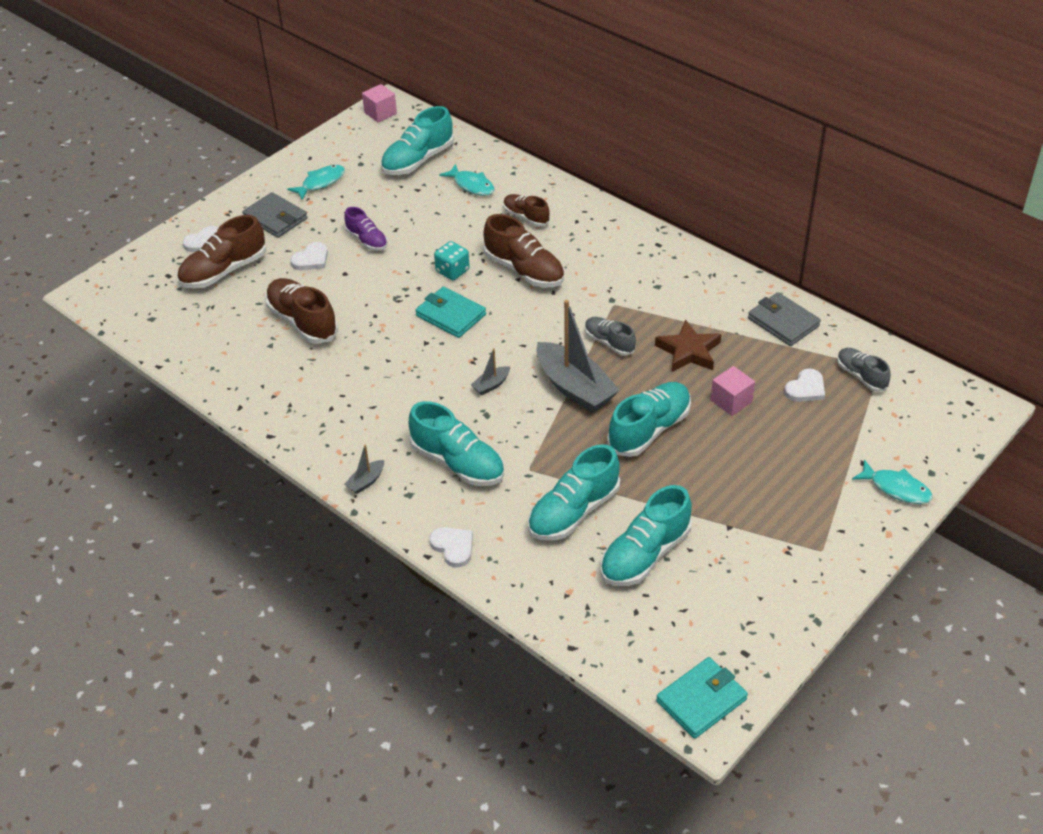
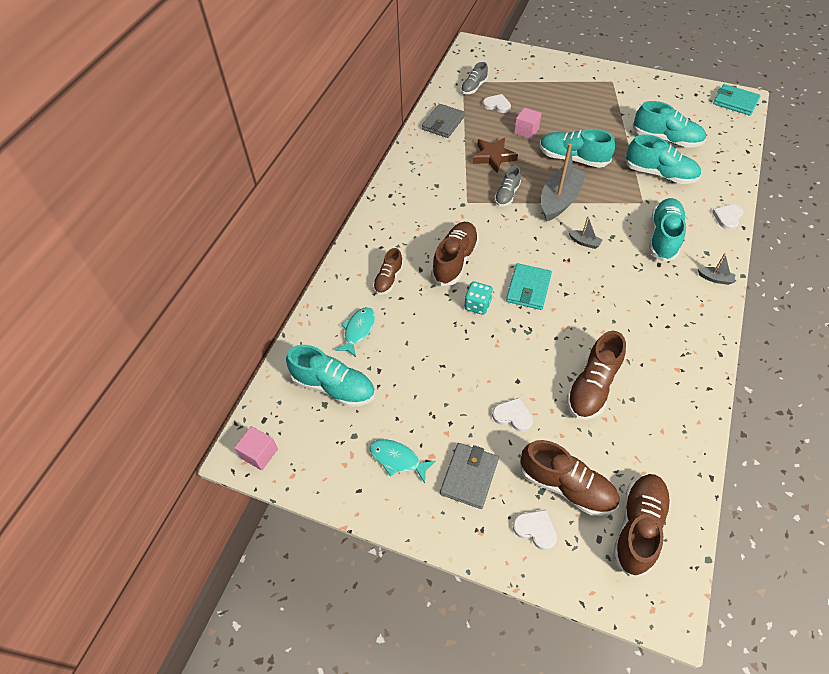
camera: 110 degrees left, 10 degrees up
(158, 301) = (638, 527): none -> brown shoe
(367, 240) = (467, 381): purple shoe -> none
(896, 488) = (552, 64): turquoise fish -> none

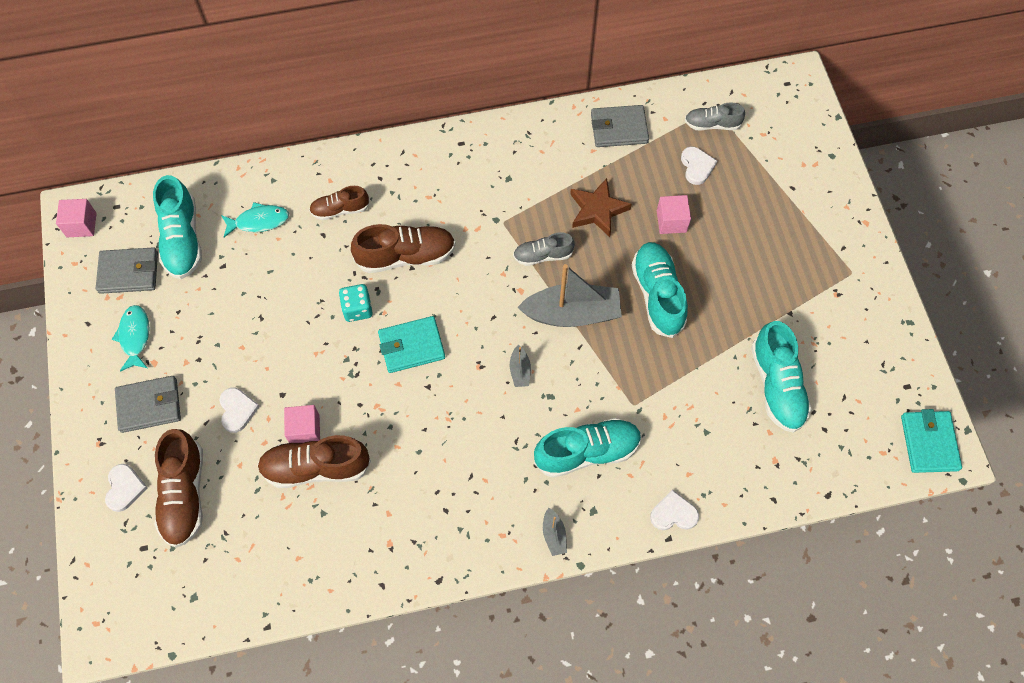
camera: 55 degrees right, 10 degrees up
(334, 438) = (129, 272): none -> grey wallet
(556, 379) = (305, 430): none -> pink cube
(638, 527) = (173, 577): brown shoe -> none
(659, 174) = (700, 404): turquoise shoe -> none

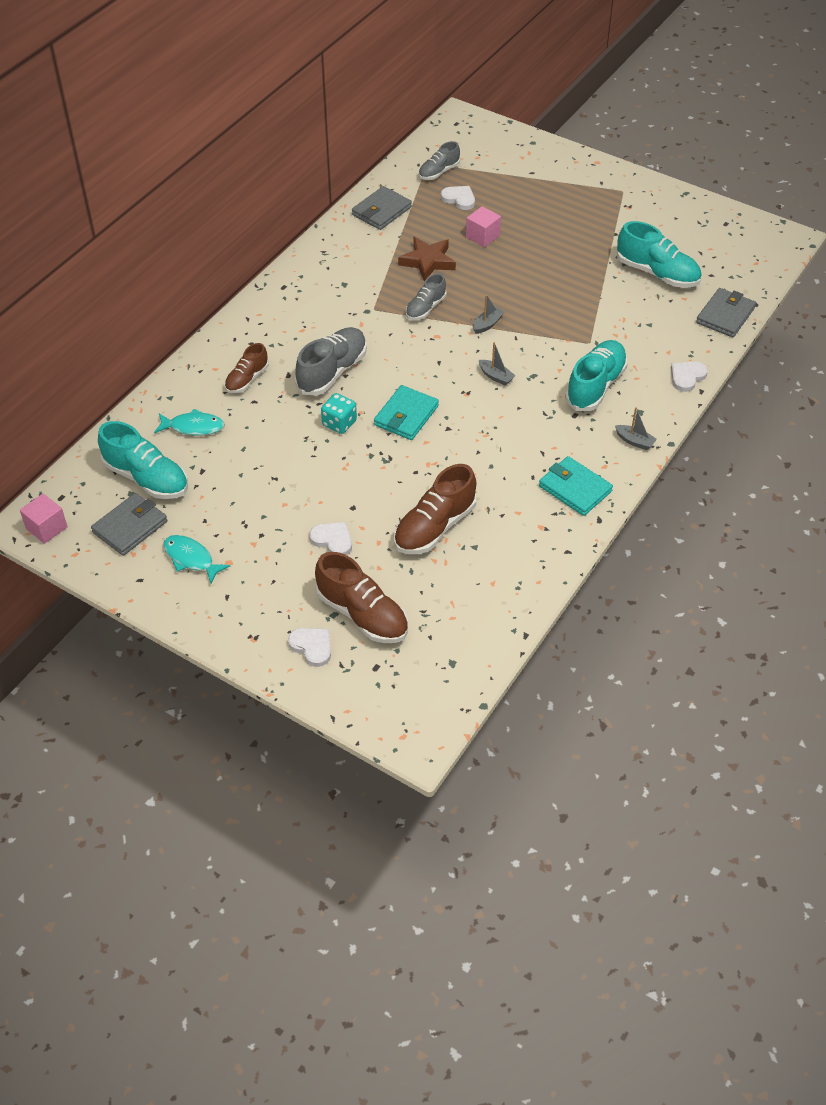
camera: 45 degrees left, 15 degrees down
(149, 405) = (261, 588): grey wallet -> grey wallet (725, 315)
(259, 221) = (193, 427): turquoise fish -> turquoise fish turned 60 degrees clockwise
(305, 430) = (397, 513): pink cube -> none
(406, 256) = (332, 372): brown shoe -> grey shoe
(572, 314) = (487, 324): grey boat -> grey boat, size x0.44
(657, 295) = (526, 278): turquoise shoe -> none
(929, 443) = (772, 241): turquoise wallet -> turquoise wallet (575, 489)

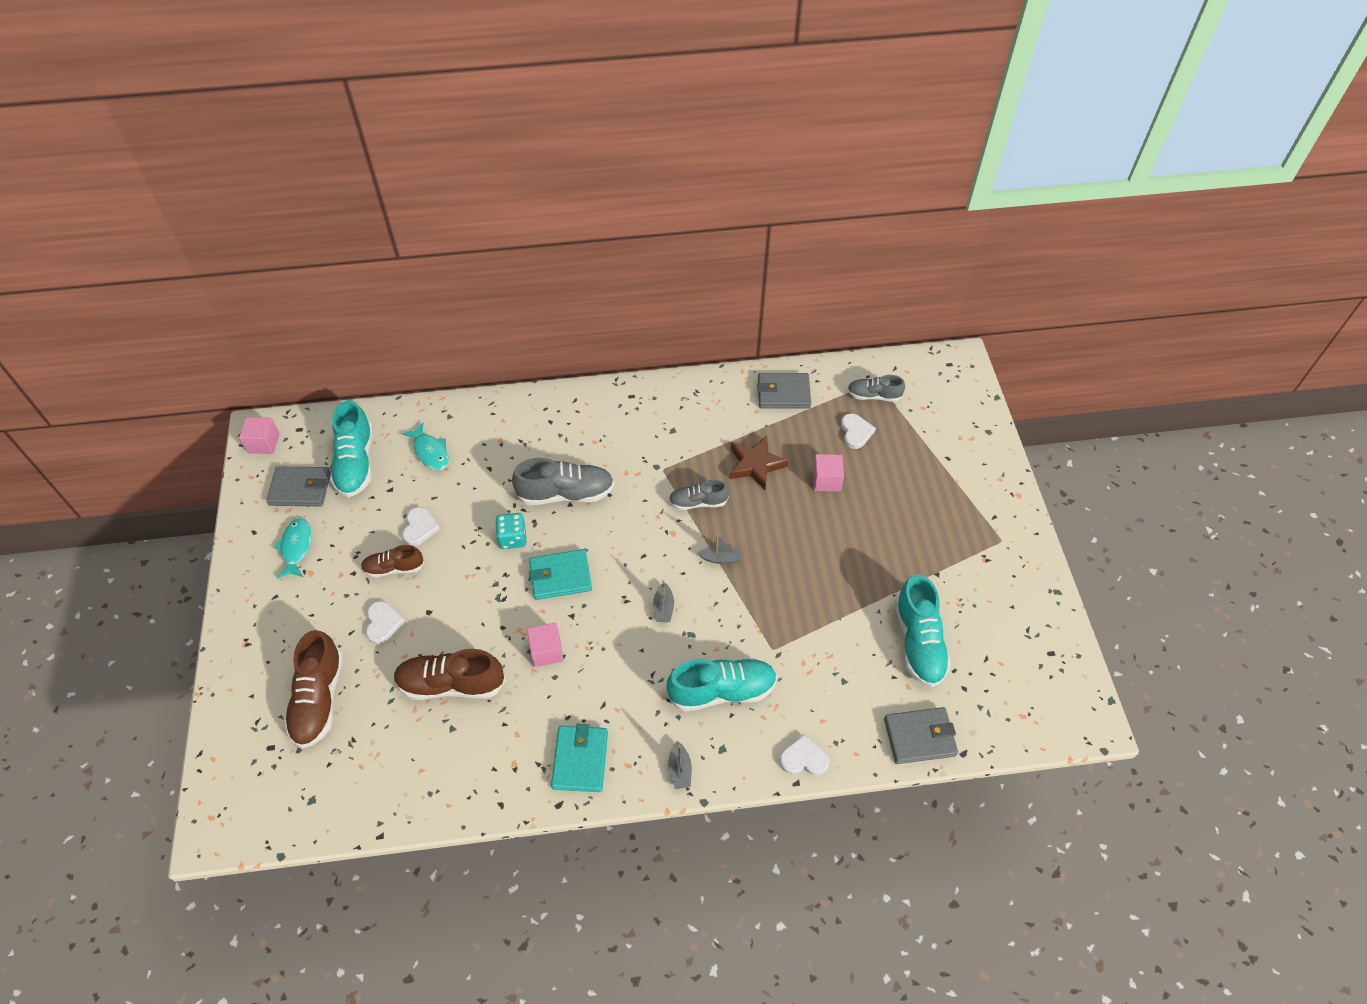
camera: 50 degrees right, 5 degrees up
(247, 379) = (509, 447): brown shoe -> brown shoe (394, 568)
(312, 647) = (262, 688): white heart -> white heart (420, 528)
(464, 458) = (547, 651): none -> pink cube

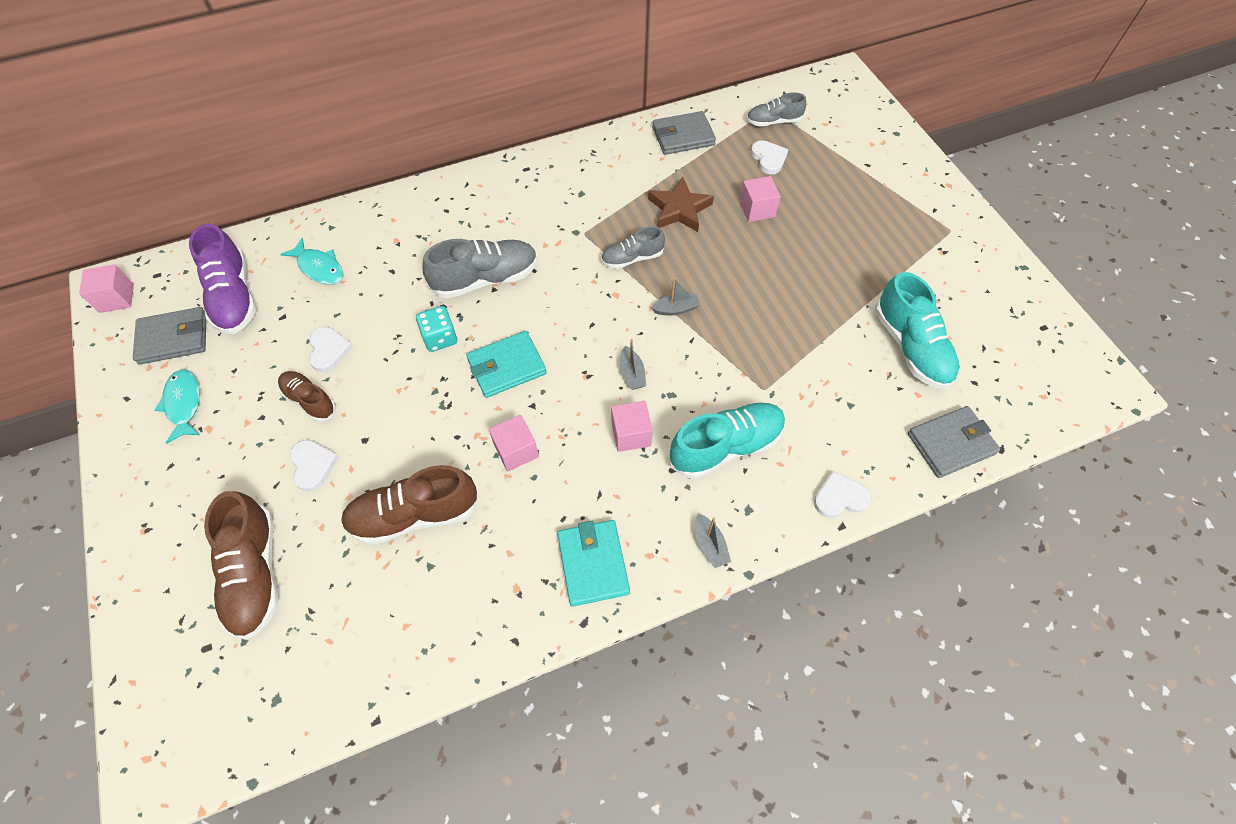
camera: 15 degrees left, 5 degrees up
(356, 463) = (234, 297): turquoise shoe -> purple shoe
(394, 568) = (310, 400): brown shoe -> brown shoe turned 60 degrees clockwise
(645, 660) = (631, 434): none -> pink cube

